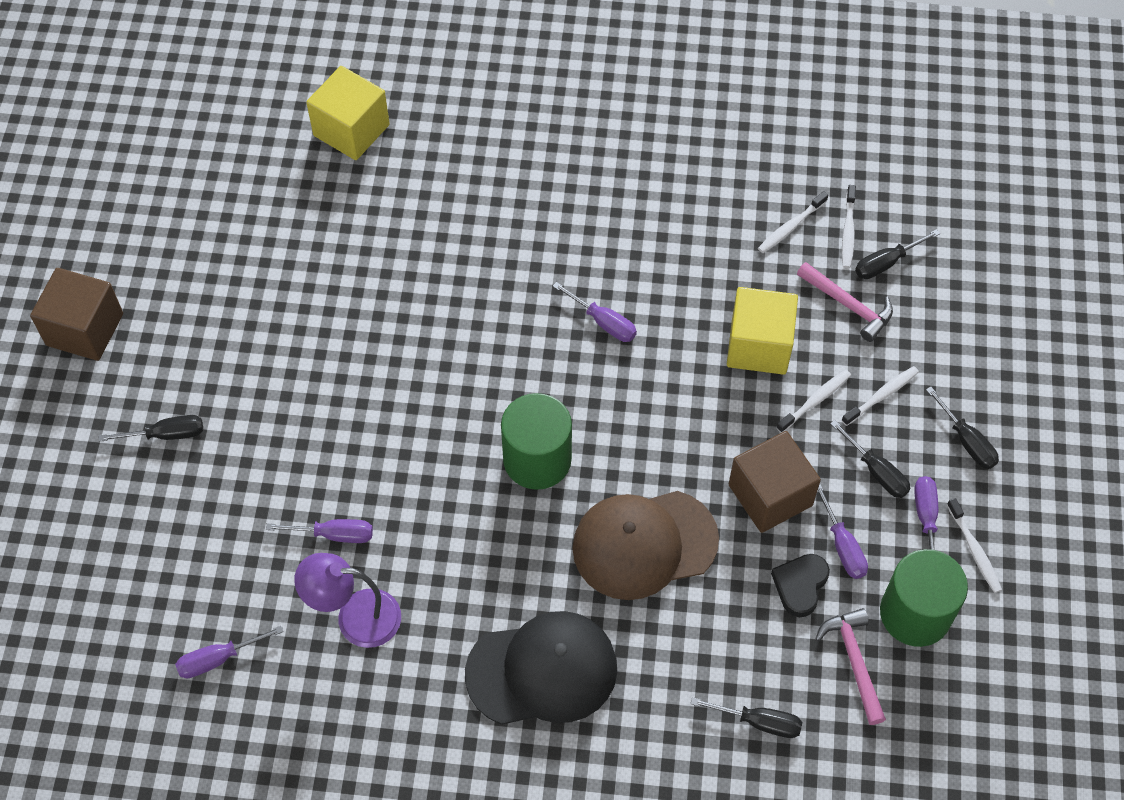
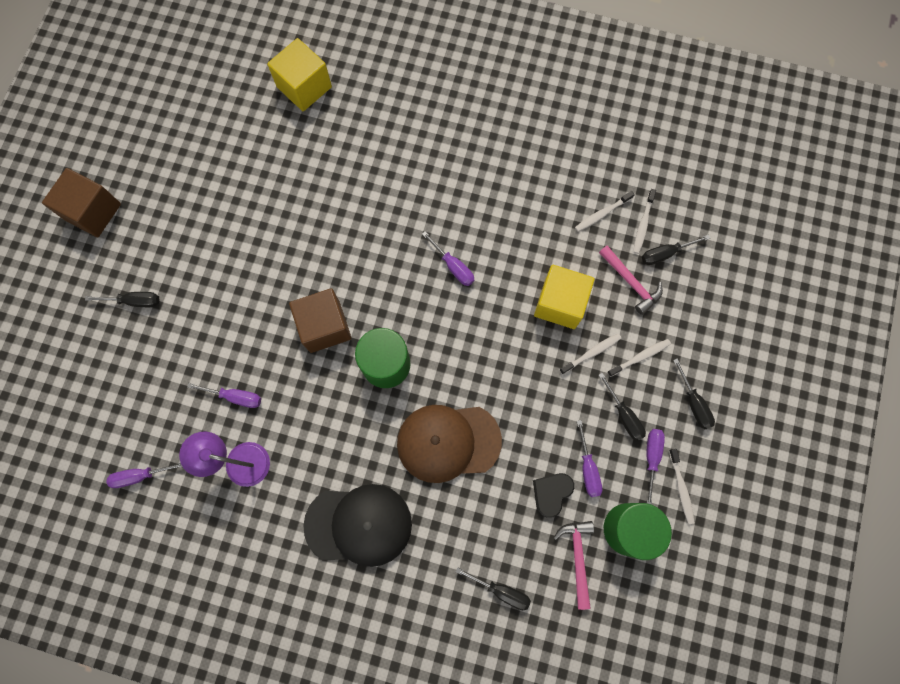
camera: 10 degrees right, 15 degrees up
(770, 495) = (544, 420): brown cube -> brown cube (324, 326)

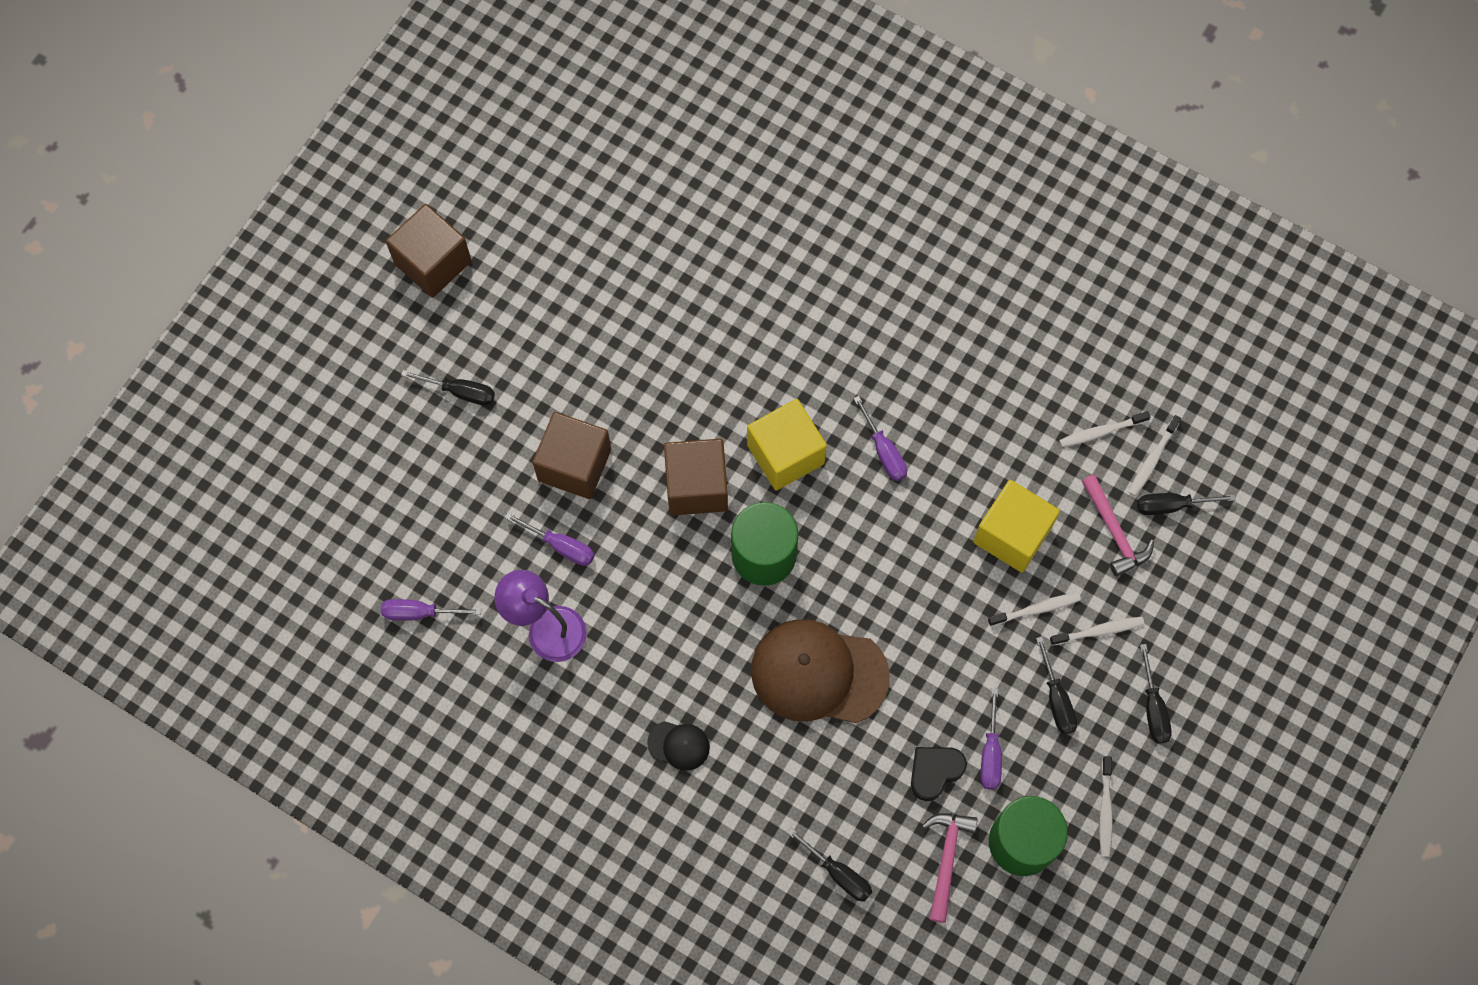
camera: 15 degrees right, 5 degrees down
(231, 334) = (574, 465): none -> brown cube
(304, 87) = (746, 164): yellow cube -> yellow cube (785, 454)
(358, 524) = (679, 745): black cap -> black cap, size x0.45
(651, 458) = (1077, 762): purple screwdriver -> none

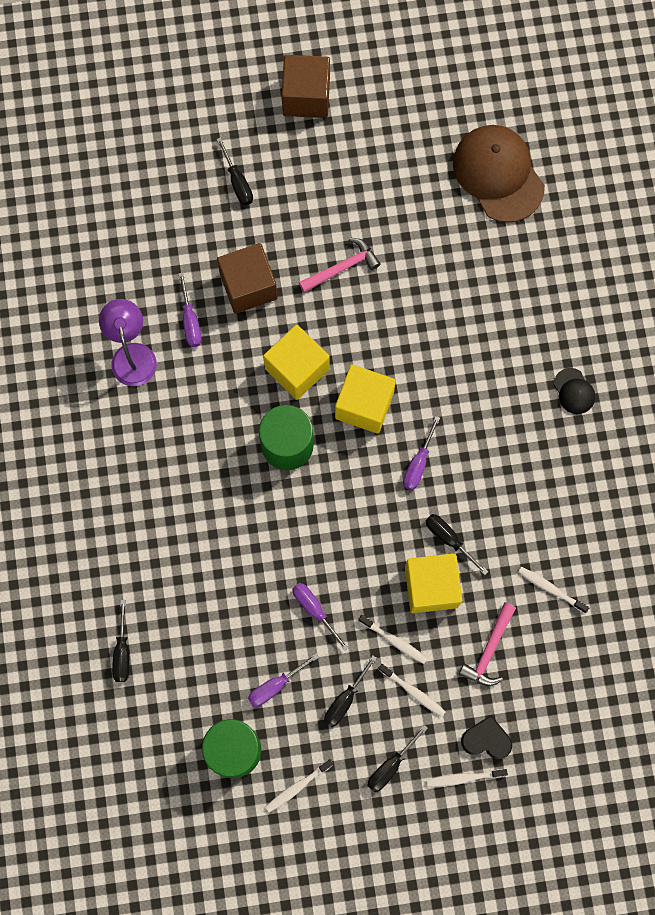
camera: 50 degrees right, 5 degrees up
(420, 613) = (80, 275): purple screwdriver -> purple screwdriver (314, 610)
(679, 745) = (124, 492): black cap -> black cap (574, 391)
(696, 486) = (297, 369): brown cube -> yellow cube
(819, 673) = (239, 539): brown cap -> brown cap (498, 174)
(935, 771) = (235, 660): black heart -> black heart (486, 739)
(946, 859) = (184, 711): pink hammer -> pink hammer (342, 267)
(1152, 459) = (560, 636): white toothbrush -> white toothbrush (464, 778)
(1172, 505) = (539, 673): black screwdriver -> black screwdriver (449, 539)

